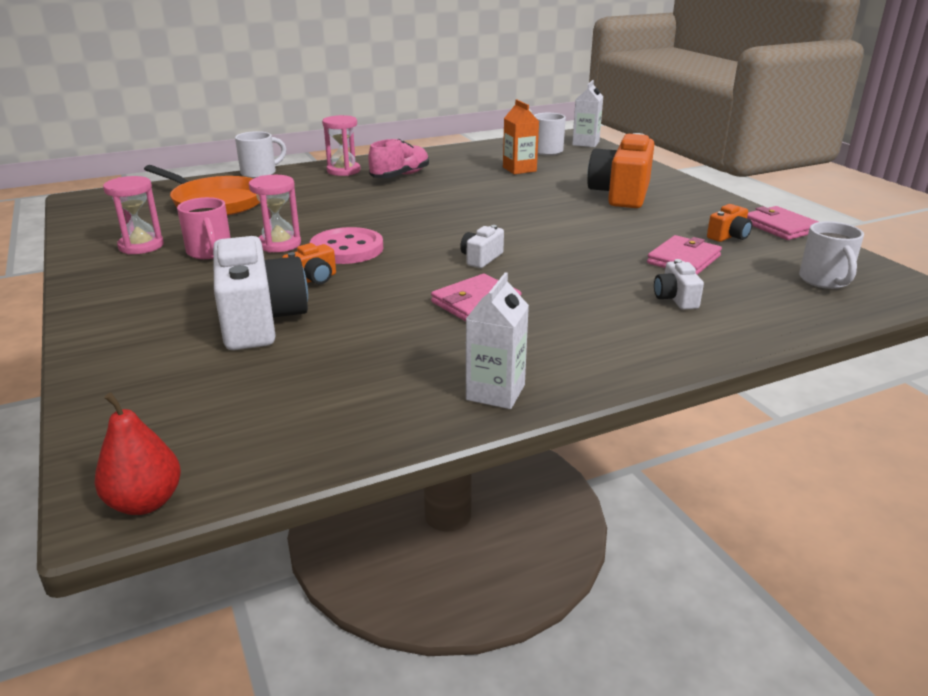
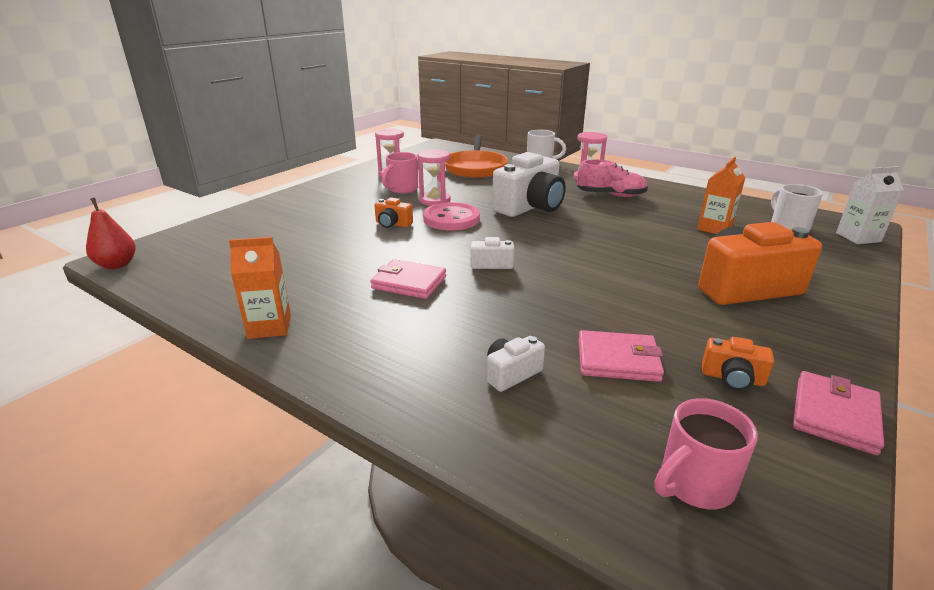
camera: 60 degrees right, 0 degrees up
(260, 320) = (323, 228): white camera -> white camera (530, 207)
(495, 392) = (269, 327): white carton -> orange carton
(825, 281) = (694, 484): white mug -> pink mug

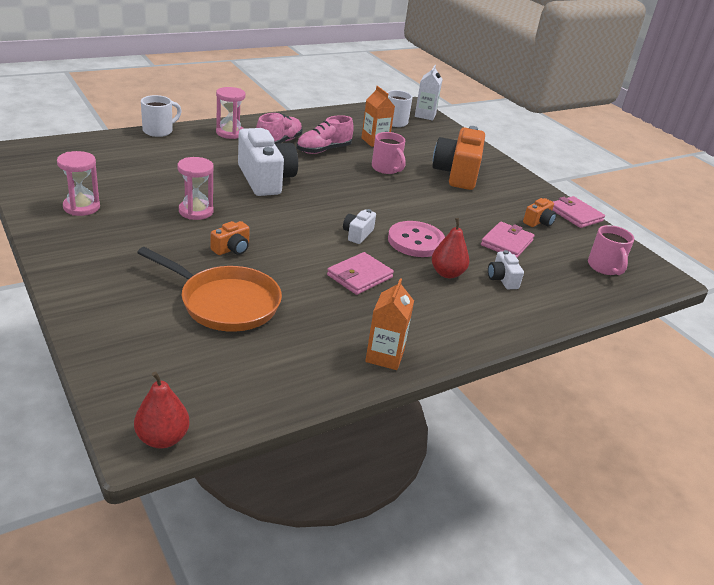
camera: 70 degrees left, 5 degrees up
(402, 189) = (141, 217): pink mug -> pink mug (386, 169)
(451, 219) = (251, 219): pink button -> pink button (415, 241)
(475, 168) = (129, 162): orange pan -> orange pan (225, 303)
(475, 330) = (447, 273): none -> red pear
(636, 213) = (323, 150): none -> pink shoe

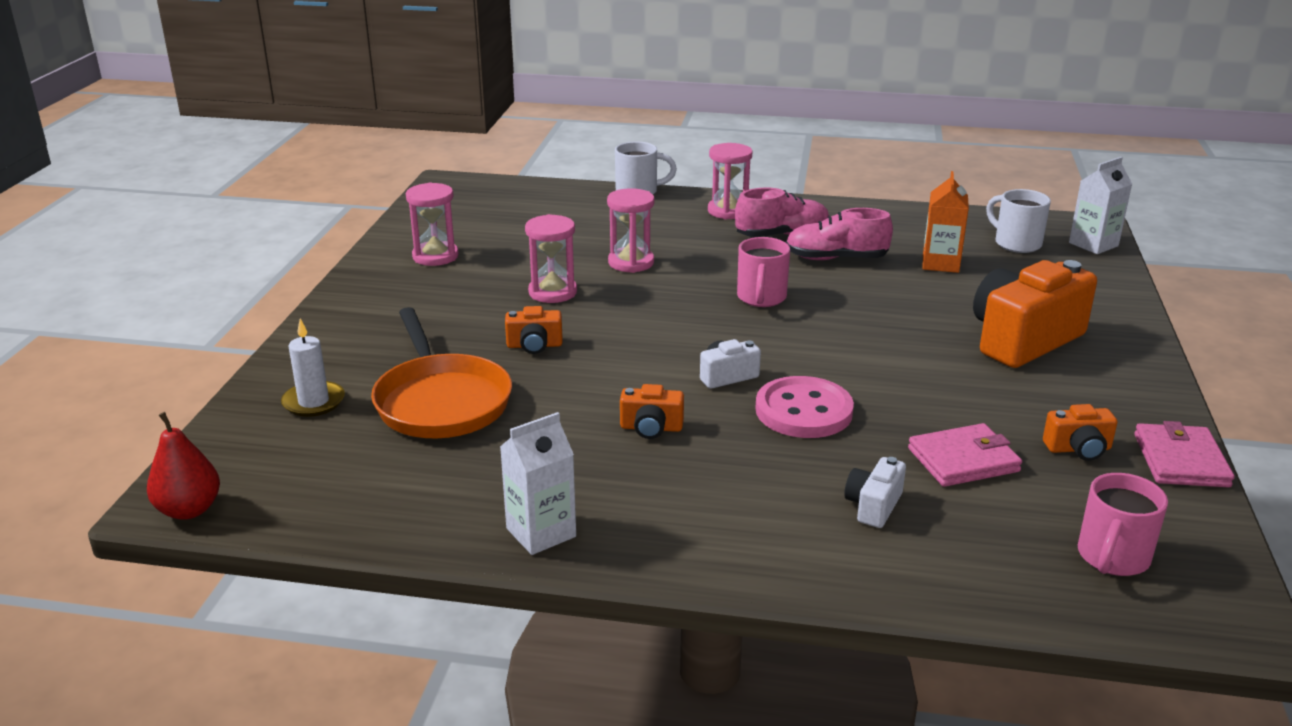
camera: 45 degrees right, 5 degrees down
(142, 334) = (313, 402): none -> white candle
(217, 179) = (631, 262): none -> pink hourglass
(265, 179) = (695, 277): white camera -> none
(359, 276) = (651, 428): pink wallet -> orange camera
(385, 356) = (541, 532): orange carton -> white carton
(386, 169) = (903, 304): pink mug -> pink mug (761, 298)
(447, 273) = (790, 467): red pear -> none

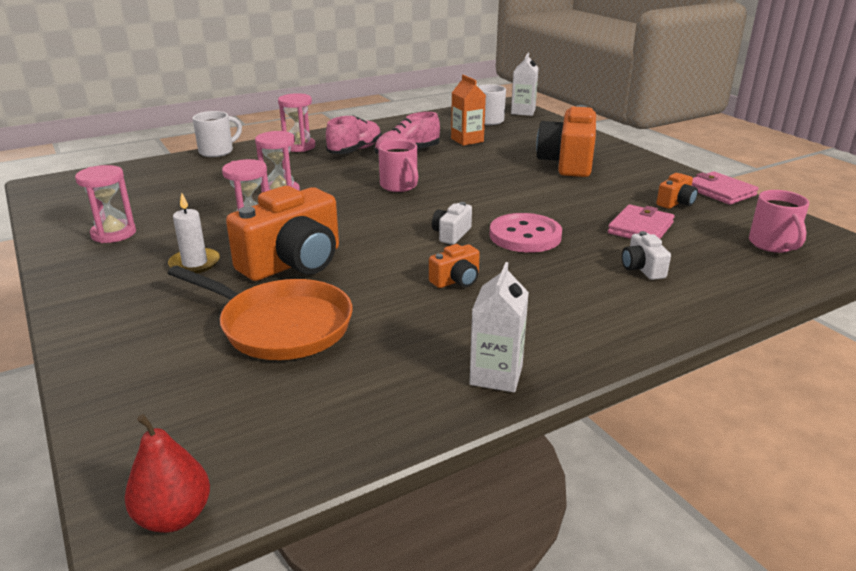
camera: 40 degrees left, 0 degrees up
(313, 402) = (165, 373): white candle -> white candle (195, 263)
(534, 345) = (293, 263): orange camera -> orange camera, size x2.17

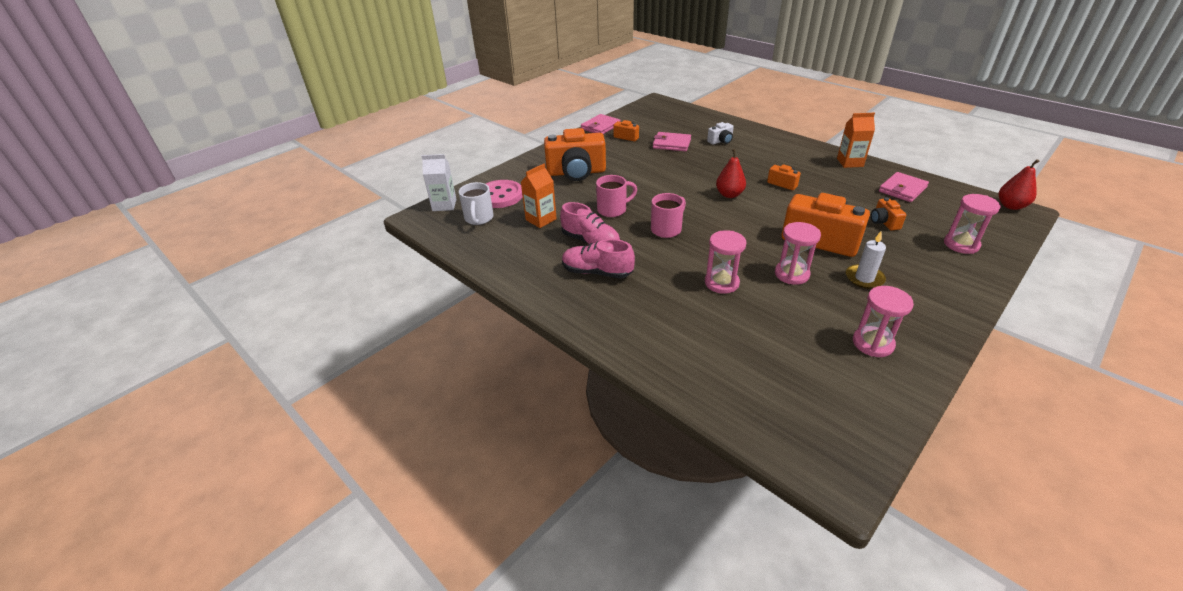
camera: 105 degrees left, 10 degrees up
(217, 151) = (650, 369): white mug -> none
(280, 326) = (884, 222): orange pan -> orange camera
(299, 146) = (604, 311): pink hourglass -> pink hourglass (961, 244)
(353, 392) = (902, 189): none -> pink wallet
(451, 234) = (729, 194): white camera -> red pear
(496, 375) = (850, 162): white carton -> orange carton
(525, 236) = (710, 172): pink button -> pink button (500, 196)
(773, 245) = (665, 115): pink mug -> pink mug (613, 210)

